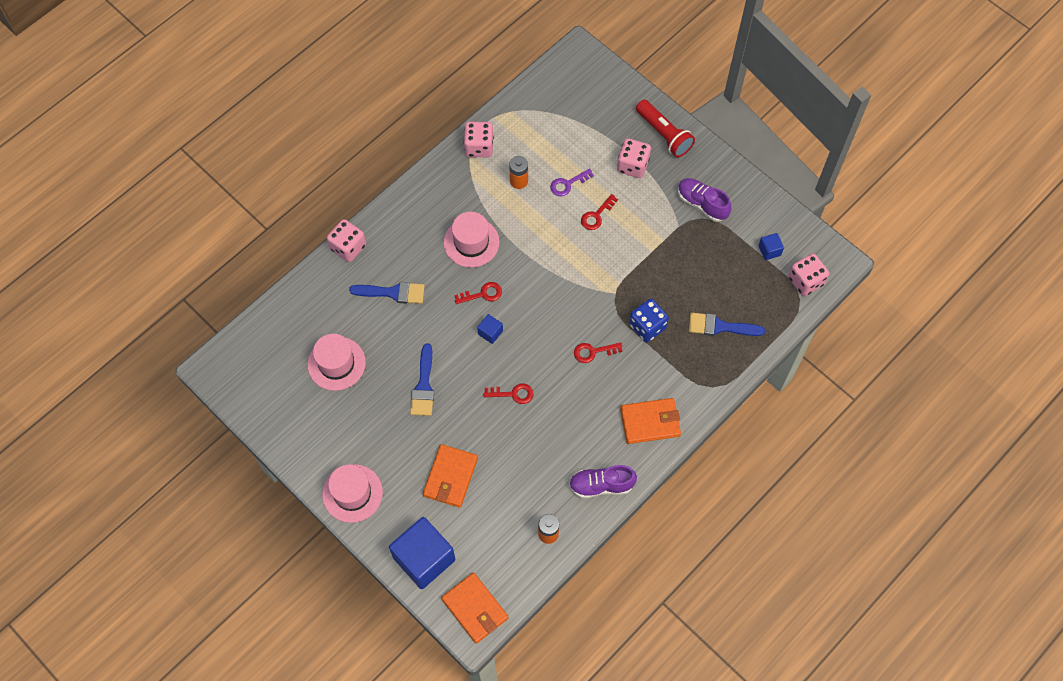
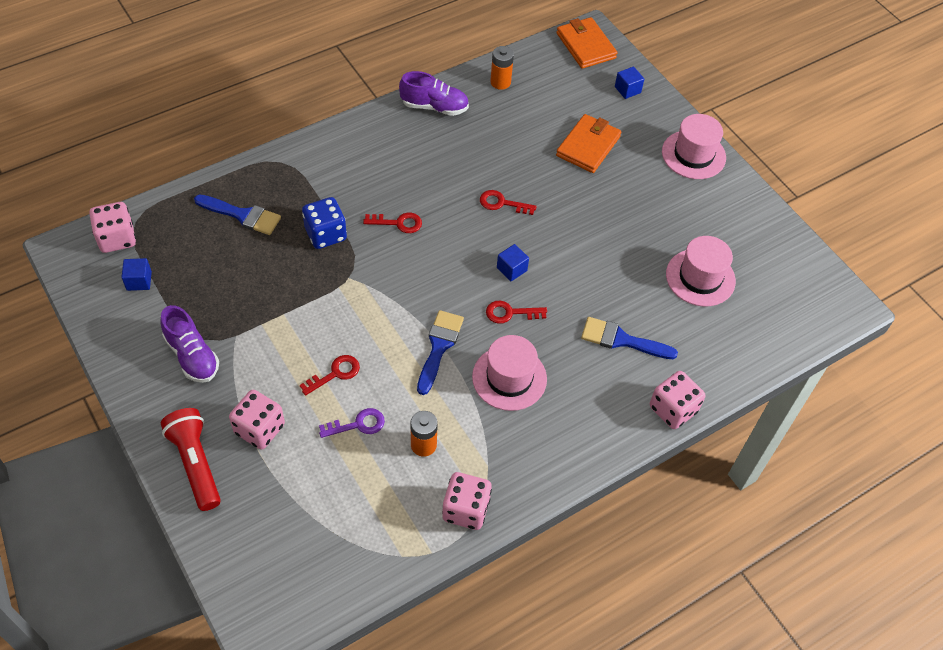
camera: 170 degrees left, 10 degrees down
(423, 386) = (601, 233): blue brush -> blue brush (439, 347)
(424, 558) = (627, 90): blue cube -> blue cube, size x0.43
(650, 422) = (362, 146): orange wallet -> none

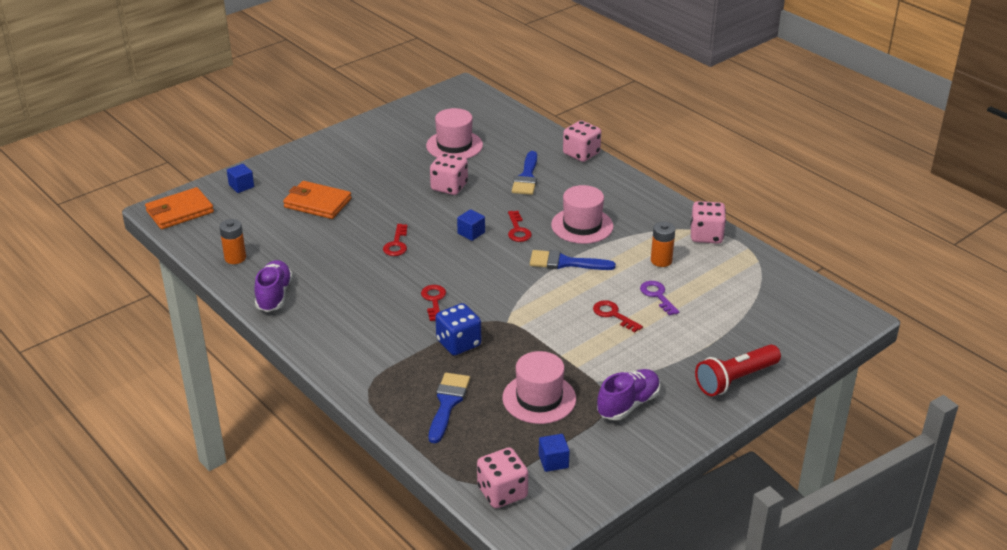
camera: 95 degrees left, 20 degrees down
(259, 429) = (685, 349): pink dice -> pink dice (449, 187)
(693, 155) = (320, 151): pink hat -> pink hat (539, 398)

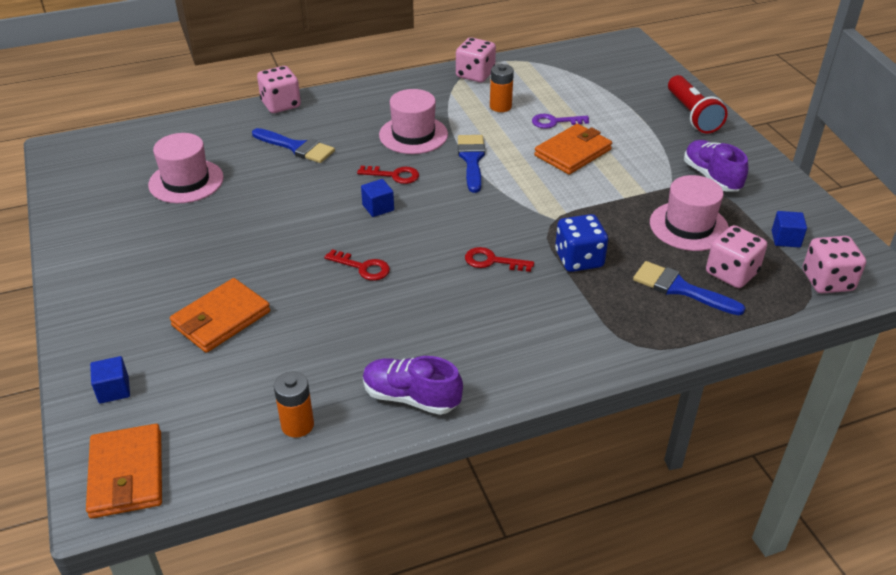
camera: 70 degrees left, 5 degrees up
(449, 187) = (272, 203): pink dice -> pink dice (731, 273)
(565, 263) = (472, 159): blue brush -> blue brush turned 150 degrees clockwise
(613, 315) = (573, 152): red key -> orange wallet

